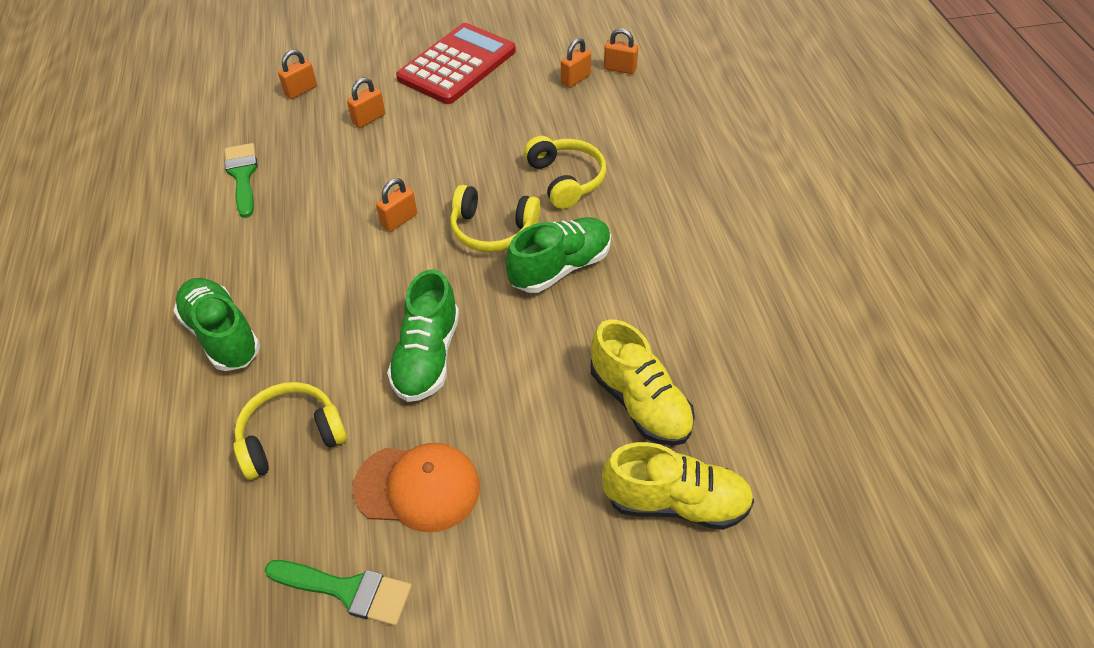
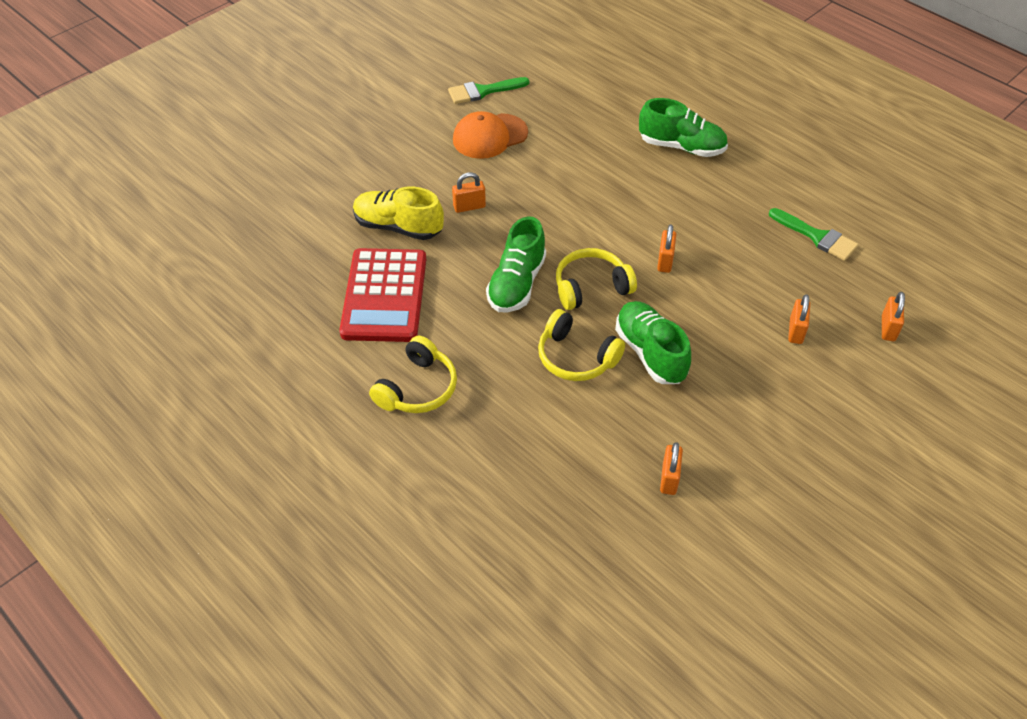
camera: 145 degrees right, 0 degrees up
(291, 437) = (579, 125): yellow headphones -> yellow headphones (417, 388)
(427, 356) = (549, 192): green shoe -> green shoe (650, 353)
(457, 65) = (797, 434): red calculator -> red calculator (384, 296)
(620, 69) = (638, 520): orange padlock -> orange padlock (469, 207)
(676, 502) = (345, 190): yellow shoe -> none

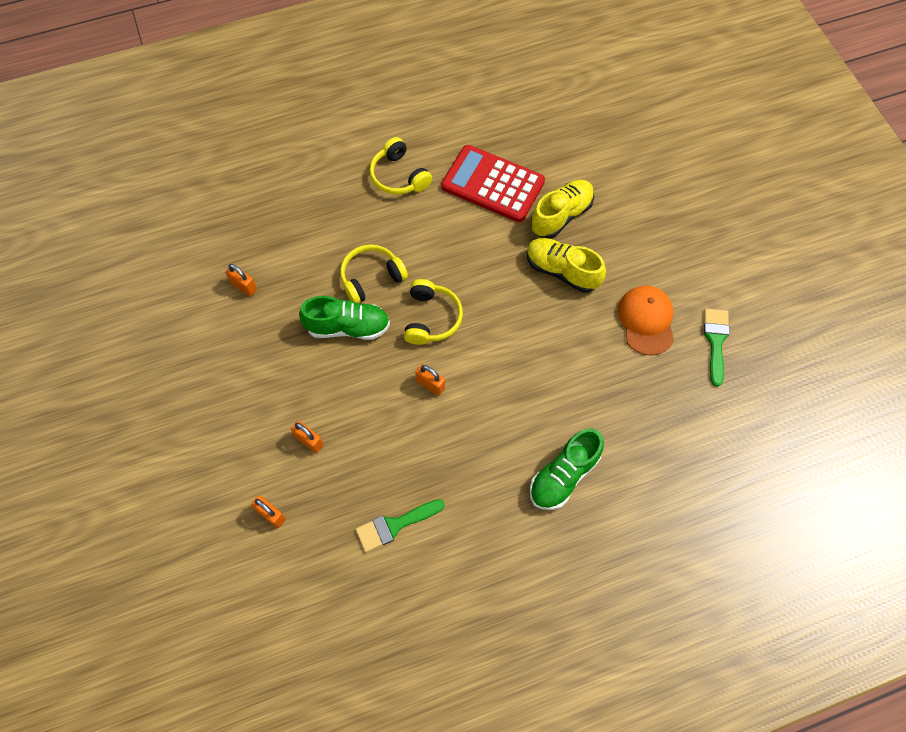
camera: 115 degrees right, 15 degrees up
(469, 207) = (562, 271): orange padlock -> yellow shoe
(517, 284) = (461, 270): green shoe -> none

